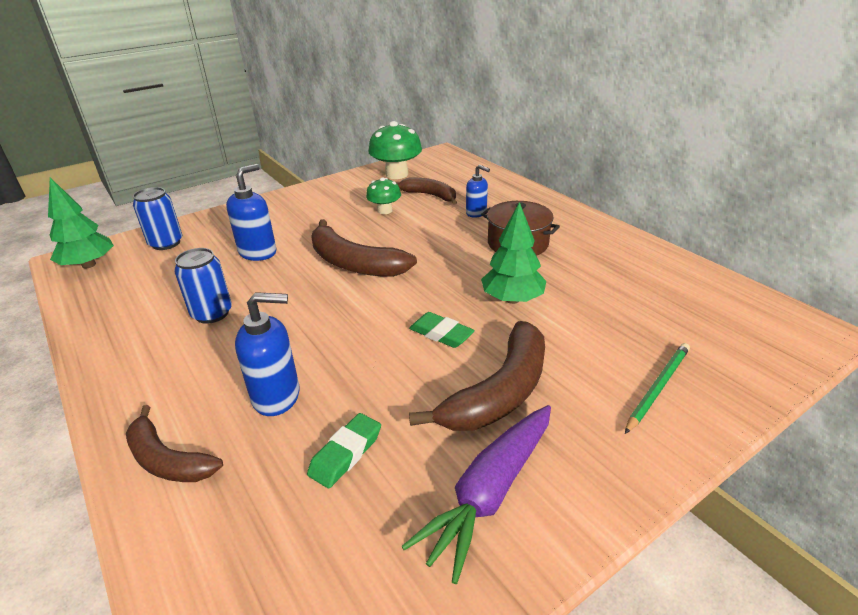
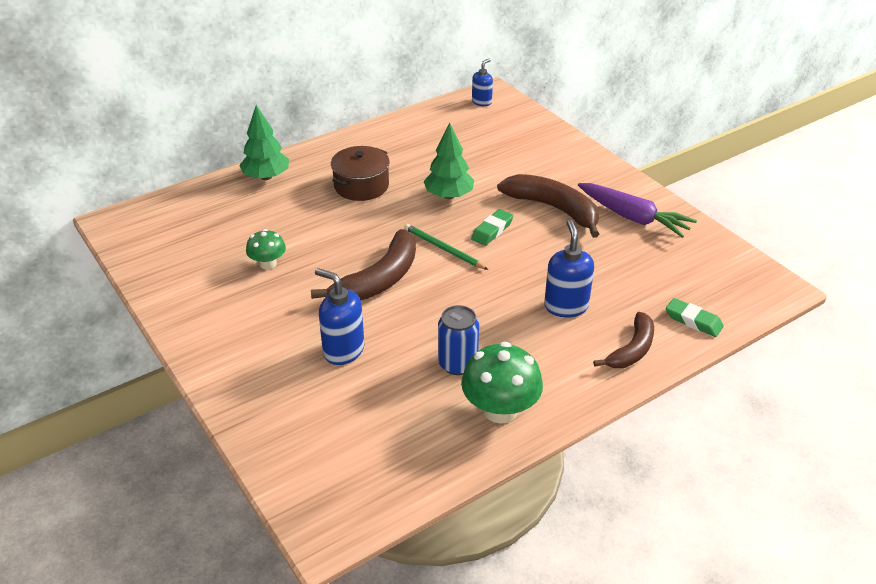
camera: 90 degrees left, 5 degrees up
(89, 265) = (343, 501): green tree -> green tree (266, 177)
(166, 243) = (302, 438): blue can -> none
(346, 454) = (614, 270): green eraser -> green eraser (693, 321)
(396, 174) = (167, 257): green mushroom -> green mushroom (500, 410)
(430, 195) = (240, 232): brown banana -> none
(476, 213) = (294, 204): blue soap dispenser -> blue soap dispenser (482, 102)
(658, 387) = (545, 153): green pencil -> green pencil (443, 249)

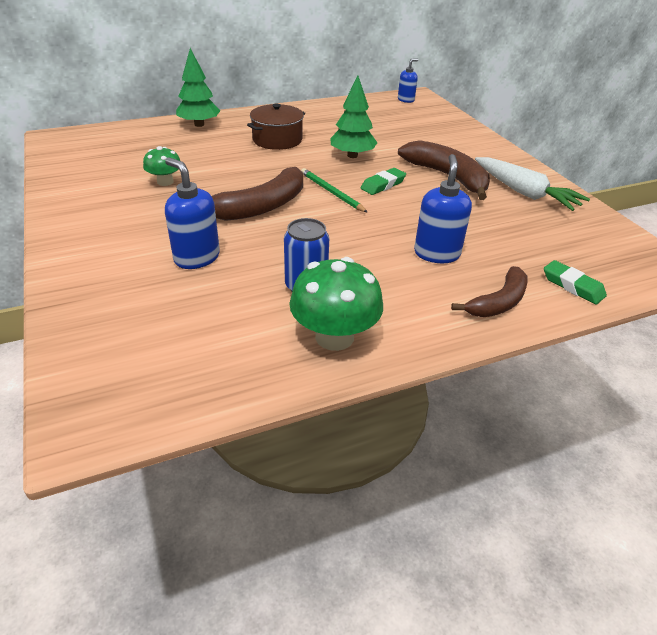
camera: 10 degrees right, 0 degrees up
(633, 217) = (524, 193): purple carrot -> white carrot

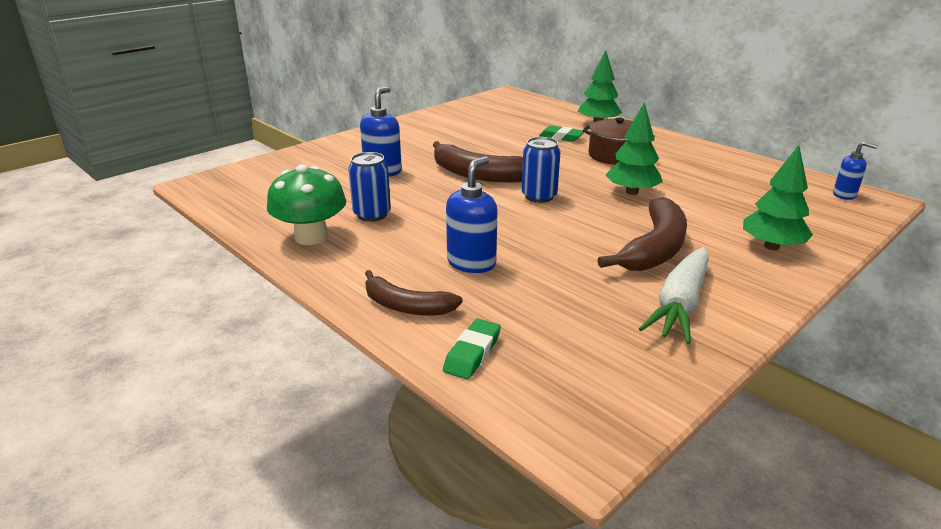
camera: 70 degrees right, 10 degrees down
(165, 182) = (481, 137): green mushroom -> none
(331, 192) = (539, 196): green pencil -> blue can
(383, 185) = (585, 217): green eraser -> green eraser (561, 137)
(436, 253) = (471, 263): blue soap dispenser -> blue soap dispenser turned 45 degrees counterclockwise
(462, 142) = (772, 246): none -> green tree

